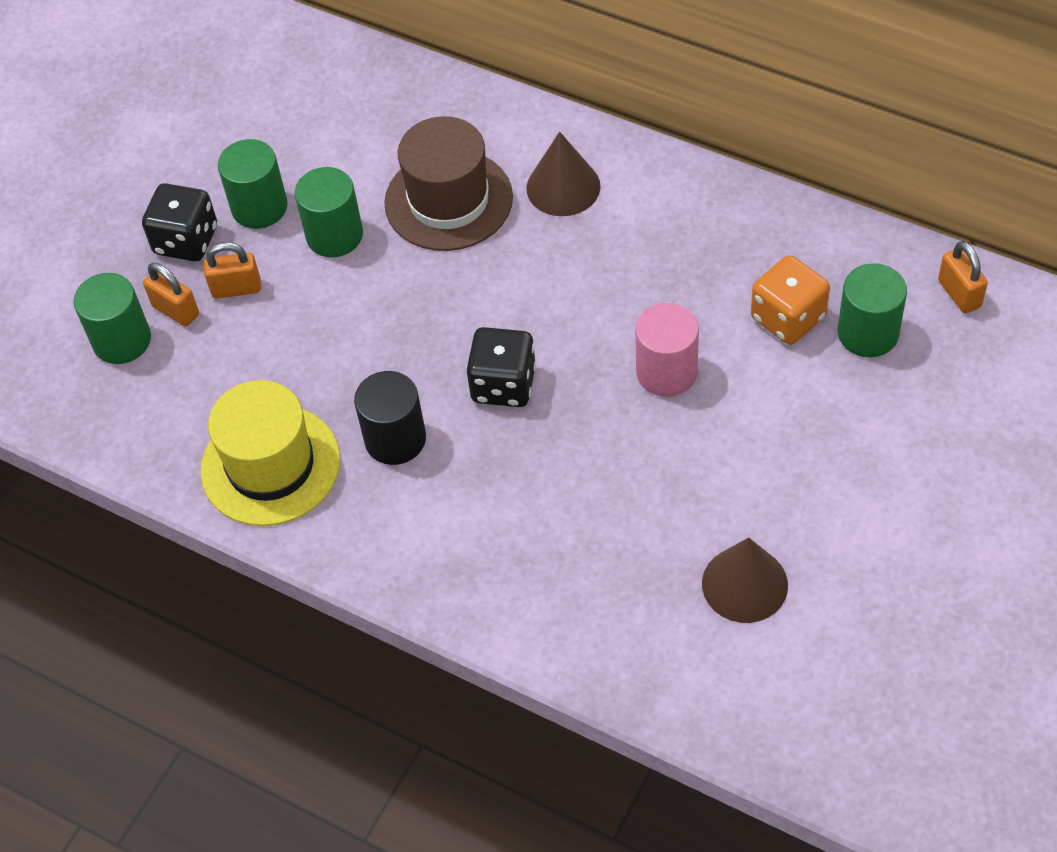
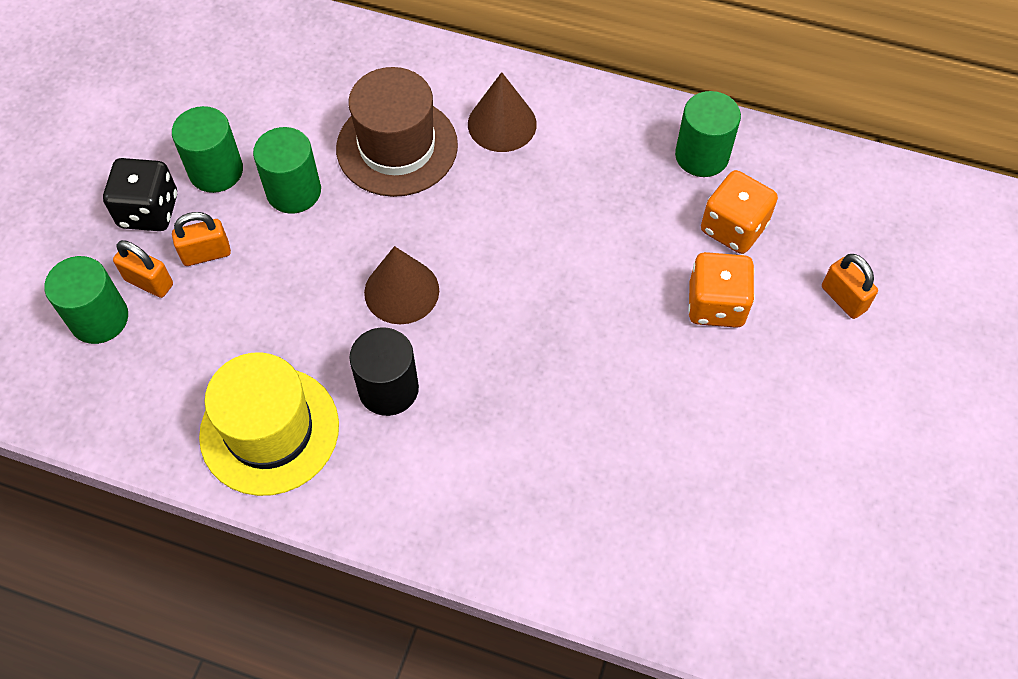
camera: 15 degrees left, 5 degrees up
(503, 384) = (483, 322): black dice -> none
(666, 372) = (634, 292): pink cylinder -> none
(744, 584) = (751, 495): brown cone -> brown cone (401, 291)
(751, 394) = (716, 305): none -> orange dice
(868, 333) = (808, 235): green cylinder -> green cylinder (702, 156)
(959, 294) = (880, 189): orange padlock -> orange padlock (843, 298)

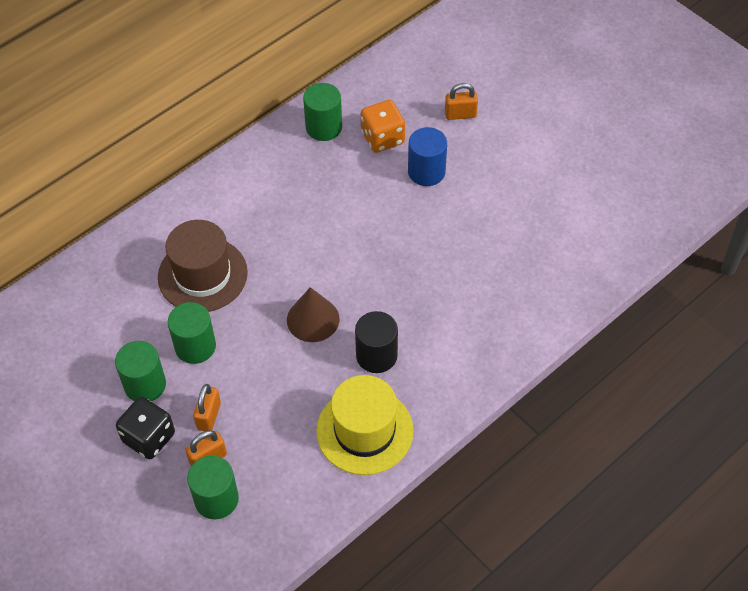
camera: 60 degrees left, 5 degrees down
(502, 124) = (227, 212): brown cone -> none
(716, 305) = (426, 172): orange dice -> blue cylinder

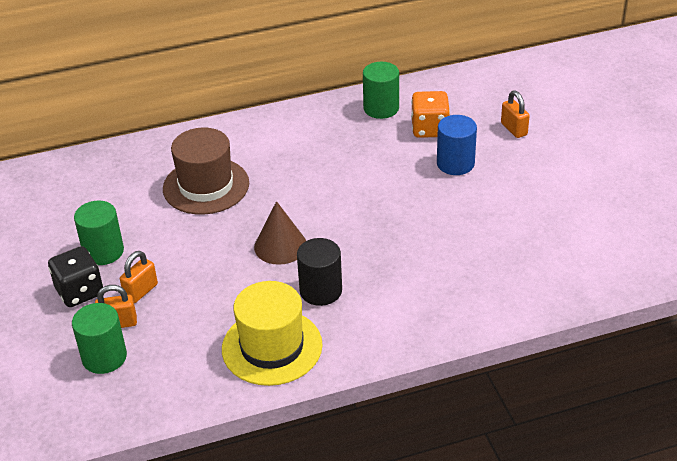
camera: 25 degrees right, 15 degrees down
(195, 346) = (164, 236): green cylinder -> none
(460, 114) = (514, 129): orange padlock -> orange padlock turned 45 degrees clockwise

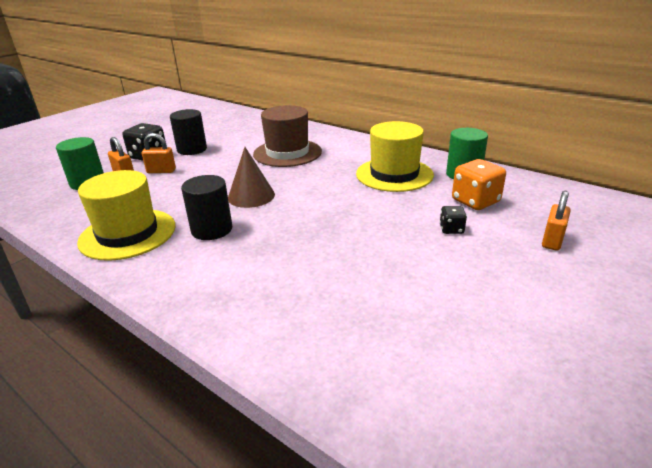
camera: 55 degrees right, 10 degrees down
(103, 251) = (192, 149): green cylinder -> black cylinder
(337, 144) = (394, 174): none -> yellow hat
(455, 163) = (451, 229): blue cylinder -> black dice

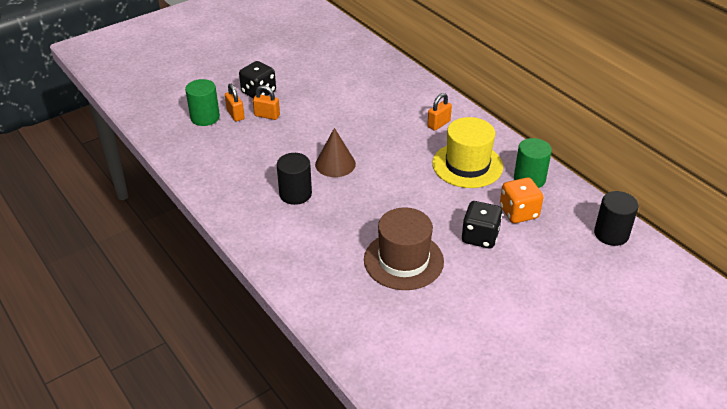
camera: 15 degrees right, 10 degrees up
(128, 234) = (232, 184): yellow hat -> none
(192, 149) = (298, 91): black cylinder -> black cylinder (611, 234)
(287, 153) = (383, 115): brown hat -> brown hat (403, 260)
(451, 229) = (480, 237): black dice -> black dice, size x1.86
(552, 241) = (552, 266): orange padlock -> orange padlock (438, 124)

